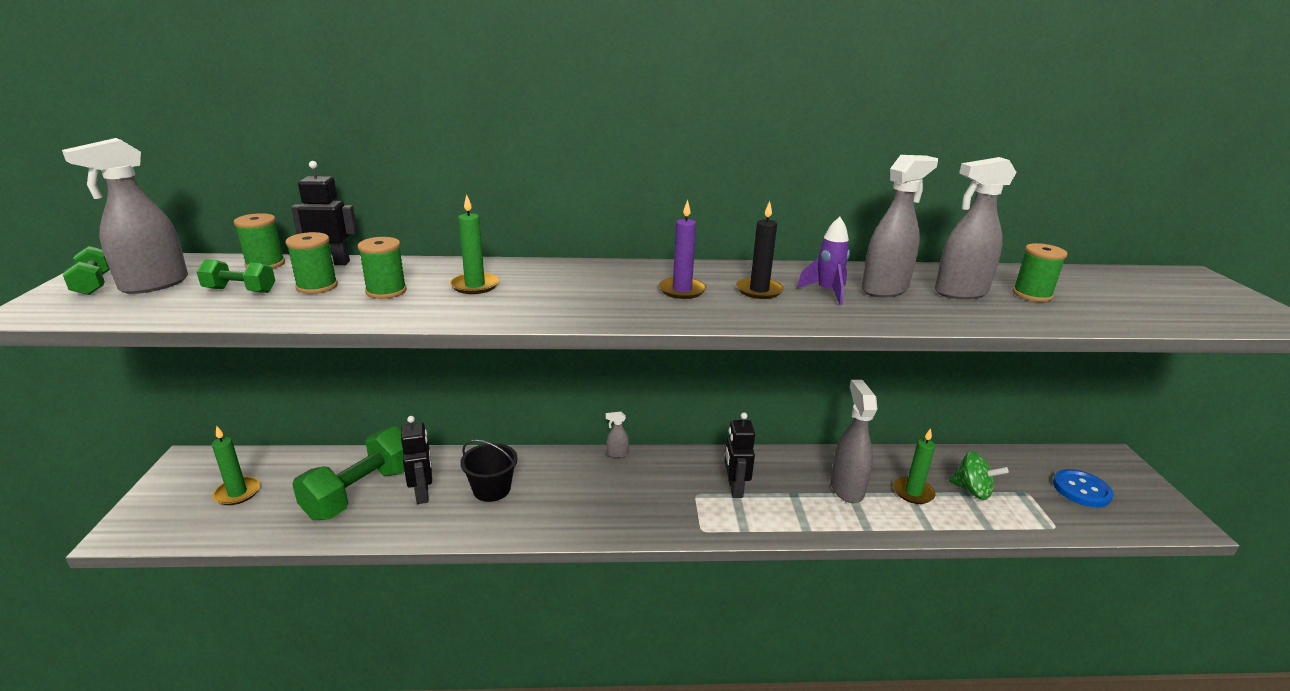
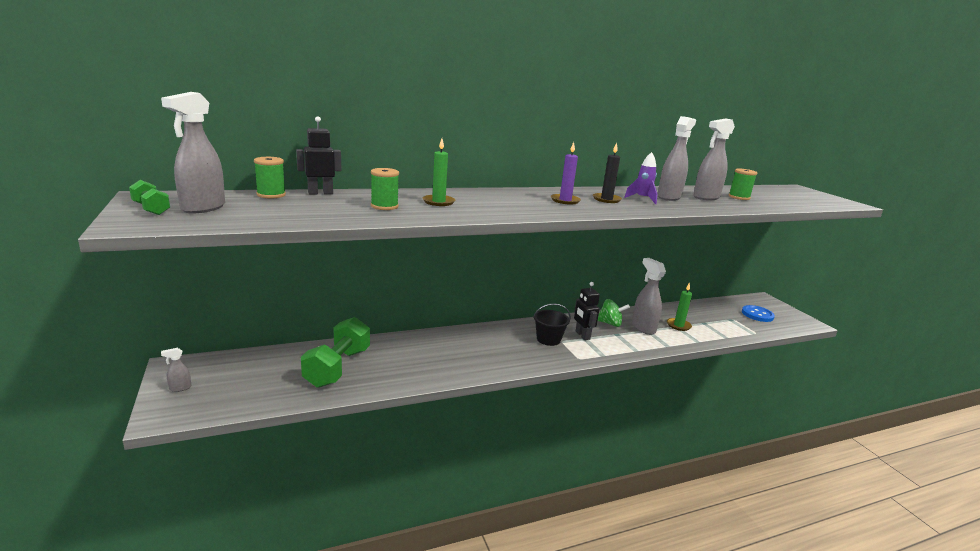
camera: 20 degrees left, 5 degrees down
(237, 493) = (238, 380): green candle -> none
(240, 290) = (278, 209): green dumbbell -> none
(317, 286) = (331, 205): green spool -> none
(423, 494) = (384, 363): black robot -> none
(491, 489) = (430, 354): black bucket -> black bucket (548, 339)
(617, 454) = (498, 326): grey spray bottle -> grey spray bottle (180, 388)
(972, 491) = (707, 321): green spinning top -> green spinning top (610, 323)

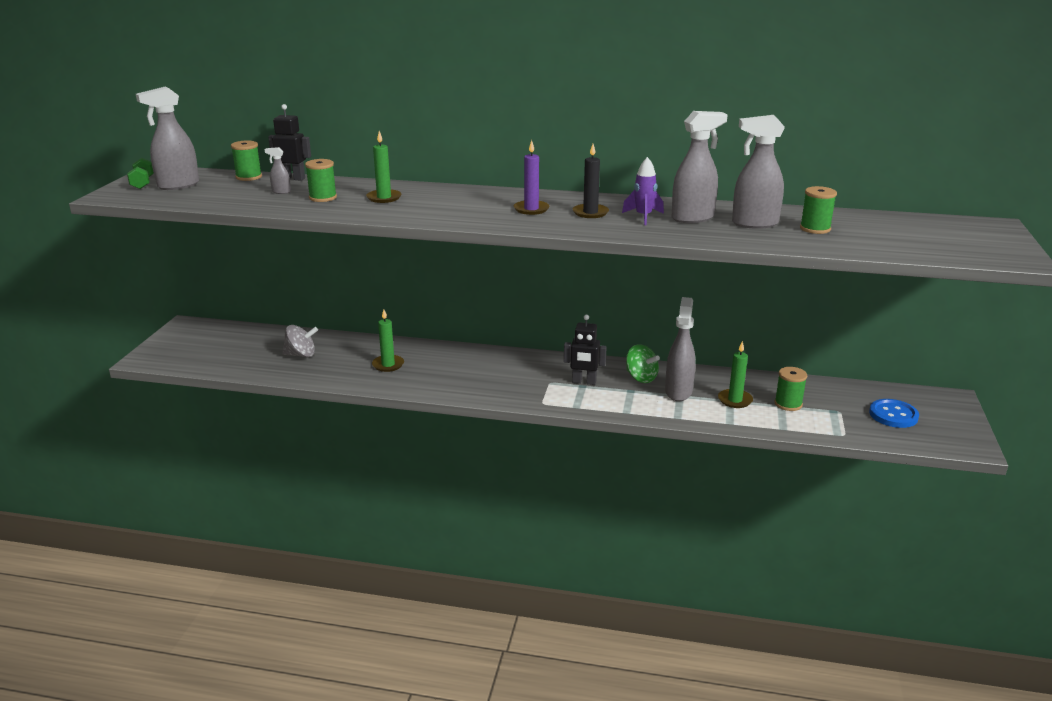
camera: 35 degrees right, 5 degrees up
(180, 388) = (173, 342): grey spray bottle -> grey spray bottle (281, 192)
(338, 367) = (301, 355): green dumbbell -> grey spinning top
(427, 357) = (388, 365): none -> green candle
(548, 339) = (537, 377): black bucket -> none
(582, 335) = (584, 382): black robot -> black robot turned 90 degrees counterclockwise
(705, 321) = (788, 404): none -> green spool

